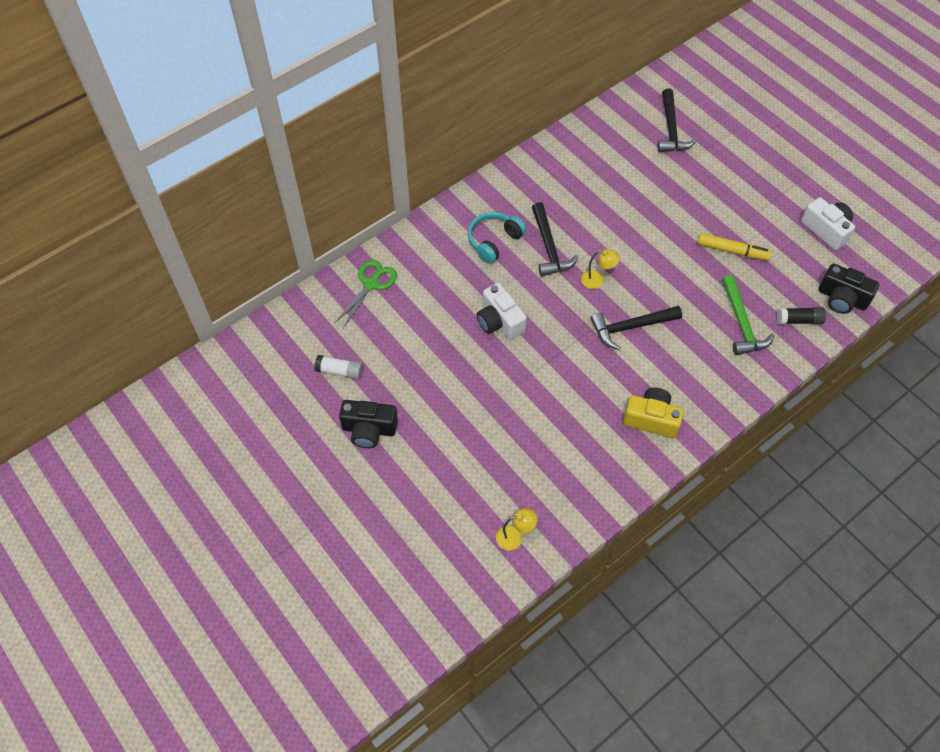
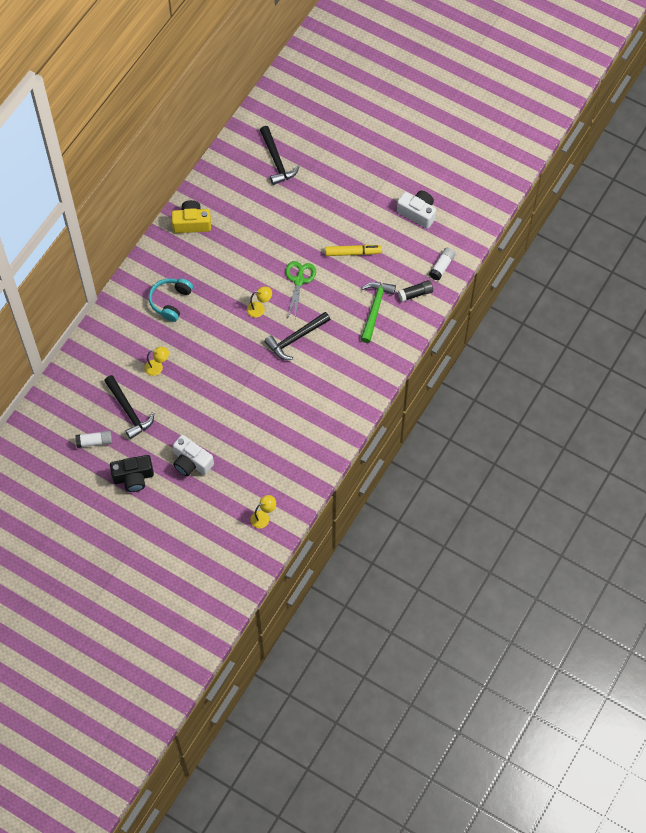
camera: 20 degrees left, 5 degrees up
(371, 284) = (90, 366): green scissors -> green scissors (299, 280)
(450, 309) = (157, 367): none -> yellow lamp
(499, 321) = (198, 365): white camera -> white camera (191, 462)
(549, 247) = (214, 293): black hammer -> black hammer (128, 411)
(651, 419) = (331, 403): yellow camera -> yellow camera (192, 223)
(741, 323) = (374, 309): green hammer -> green hammer turned 135 degrees counterclockwise
(842, 298) = (442, 266): black camera -> white glue stick

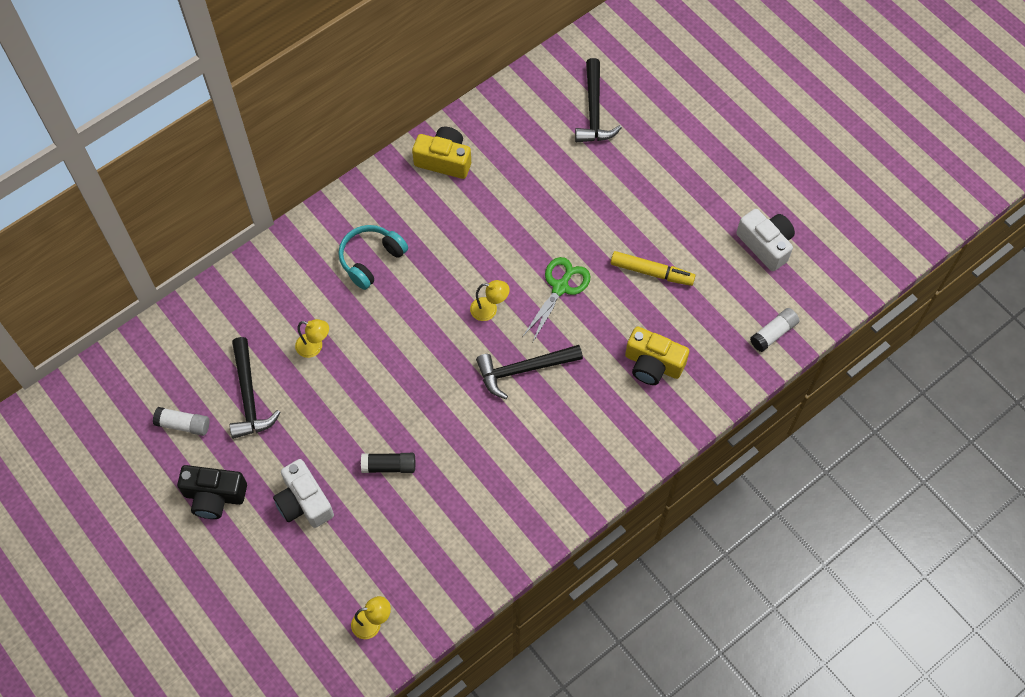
camera: 20 degrees right, 0 degrees up
(374, 309) = (653, 364): green hammer -> yellow camera
(415, 294) = (720, 361): black glue stick -> black glue stick (389, 466)

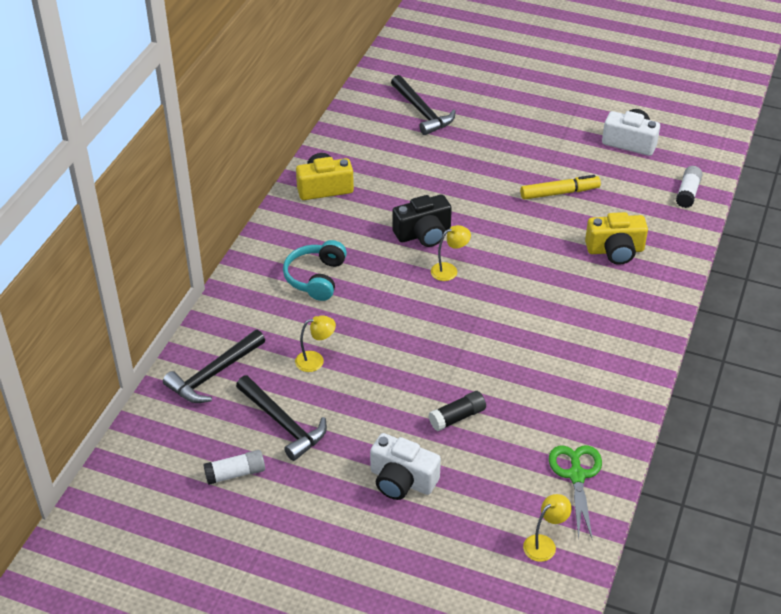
camera: 30 degrees left, 20 degrees down
(214, 496) = (311, 516): black camera -> black camera (423, 234)
(524, 370) = (514, 298): black hammer -> black hammer (214, 374)
(560, 287) = (495, 231): green scissors -> green scissors (576, 475)

